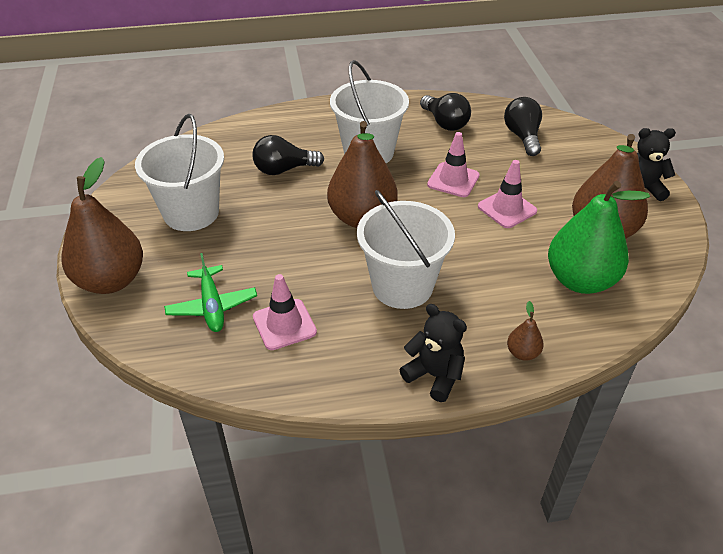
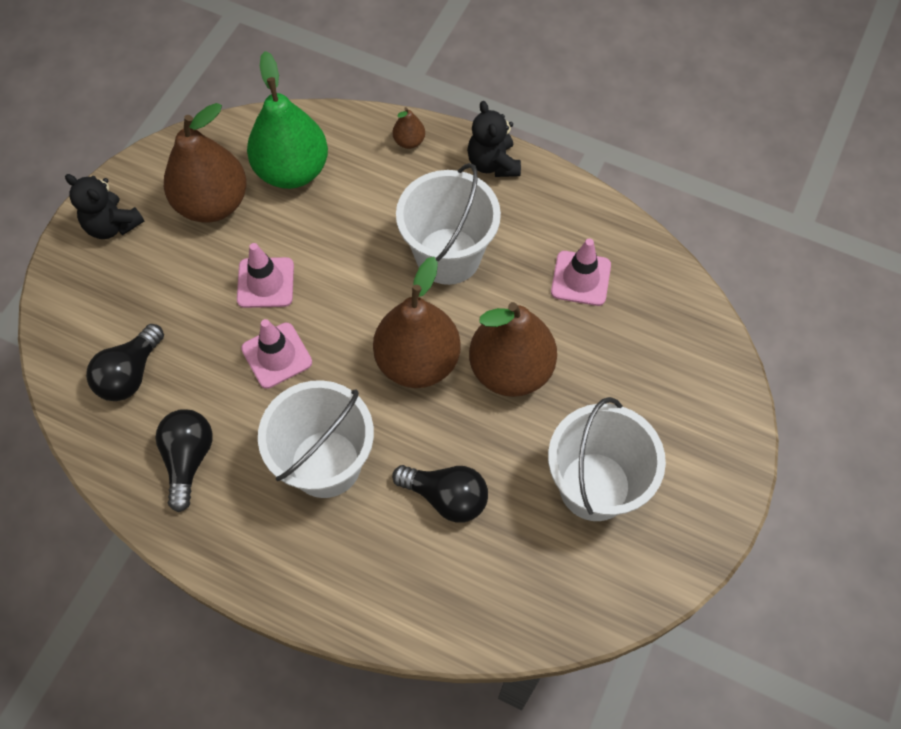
camera: 145 degrees left, 20 degrees up
(111, 280) = (721, 431): brown pear -> brown pear (510, 369)
(212, 306) = (635, 337): green plane -> none

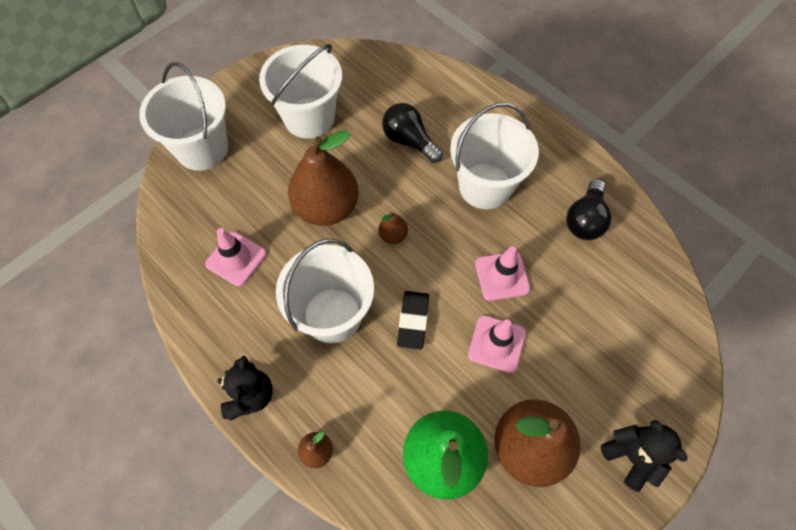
camera: 160 degrees left, 0 degrees up
(130, 374) = (625, 299): black light bulb -> none
(361, 277) = (413, 321): none -> black eraser
(418, 361) = (393, 235): brown pear -> brown pear, size x0.42
(703, 394) = (202, 149): none -> white bucket

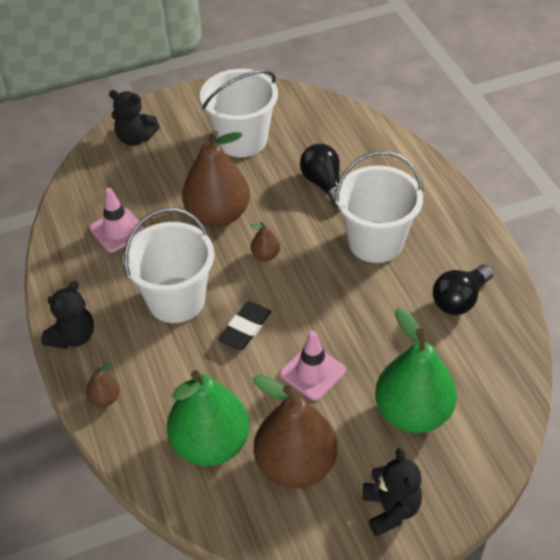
camera: 25 degrees right, 15 degrees down
(202, 149) = (135, 138): white bucket -> black teddy bear
(502, 276) = (349, 320): pink traffic cone -> none
(602, 350) = (413, 412): none -> green pear

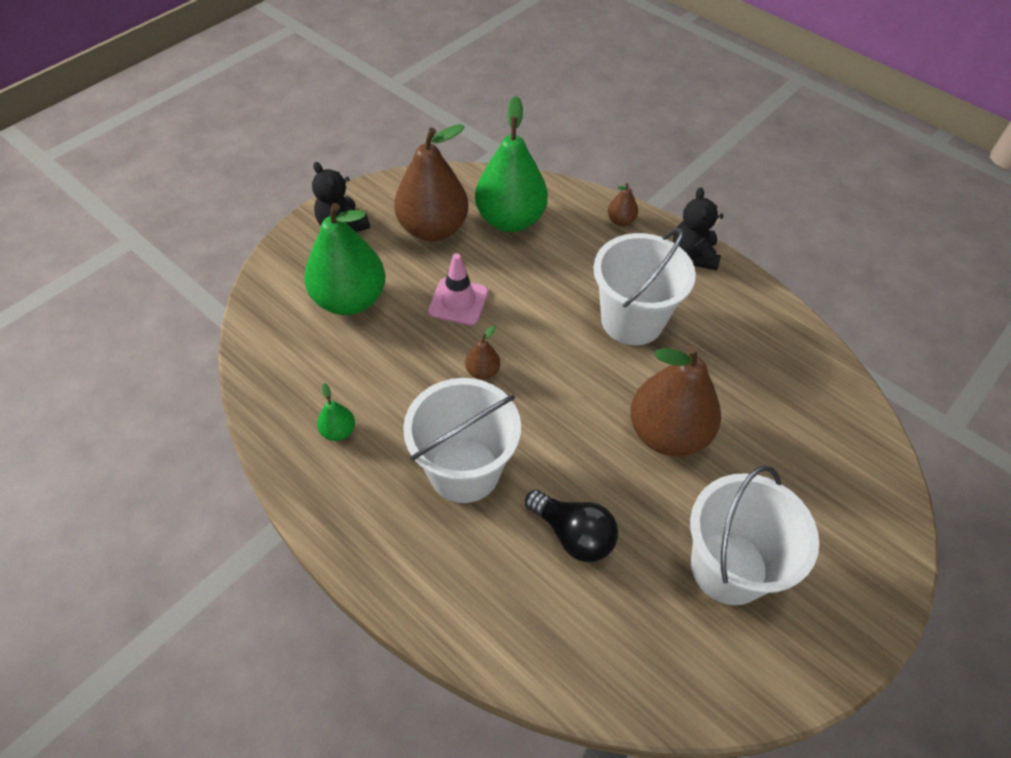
camera: 150 degrees right, 5 degrees up
(118, 230) = (756, 370): pink traffic cone -> none
(135, 138) = (862, 508): black teddy bear -> none
(245, 328) = (546, 318): black eraser -> none
(265, 255) = (579, 403): brown pear -> brown pear (482, 371)
(459, 299) = (338, 431): black light bulb -> green pear

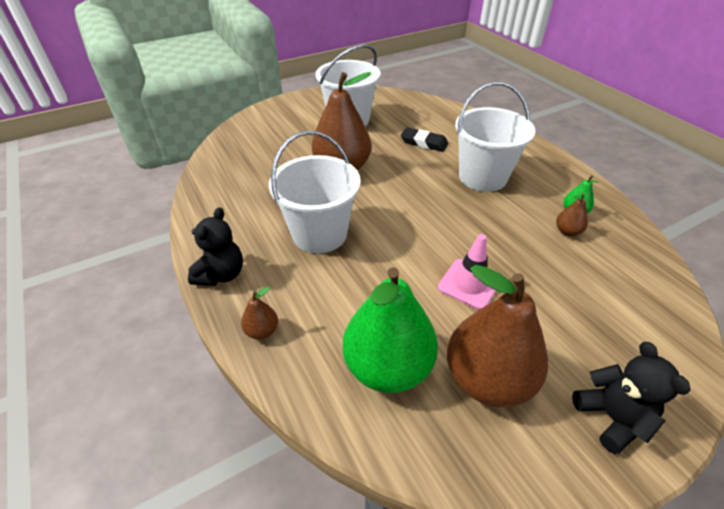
camera: 160 degrees left, 10 degrees down
(350, 300) = (582, 311): green pear -> none
(482, 371) = (458, 225): brown pear -> brown pear (567, 231)
(573, 534) = (424, 143): black light bulb -> black eraser

